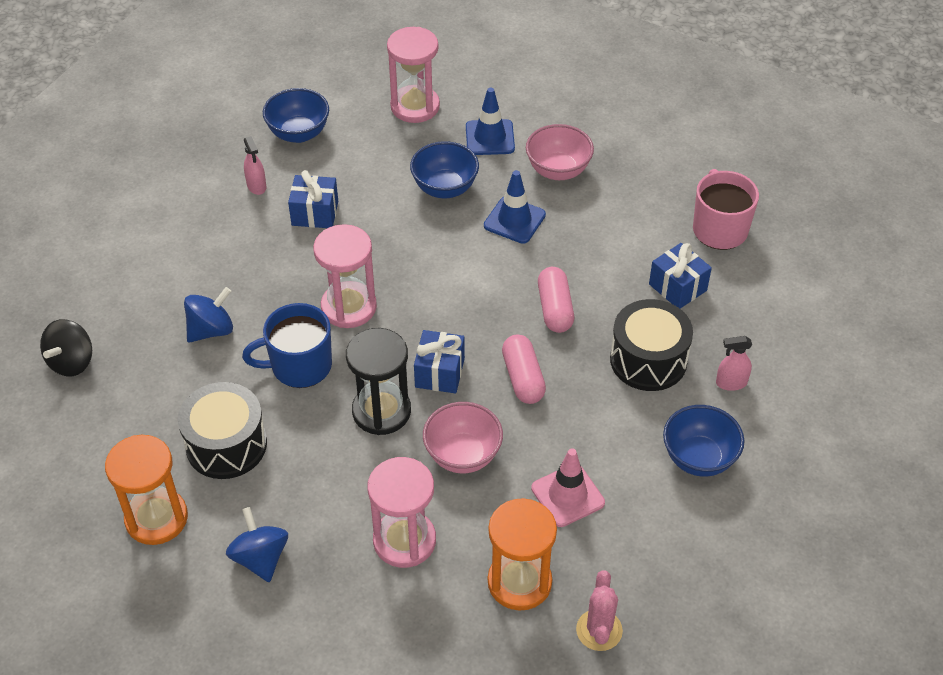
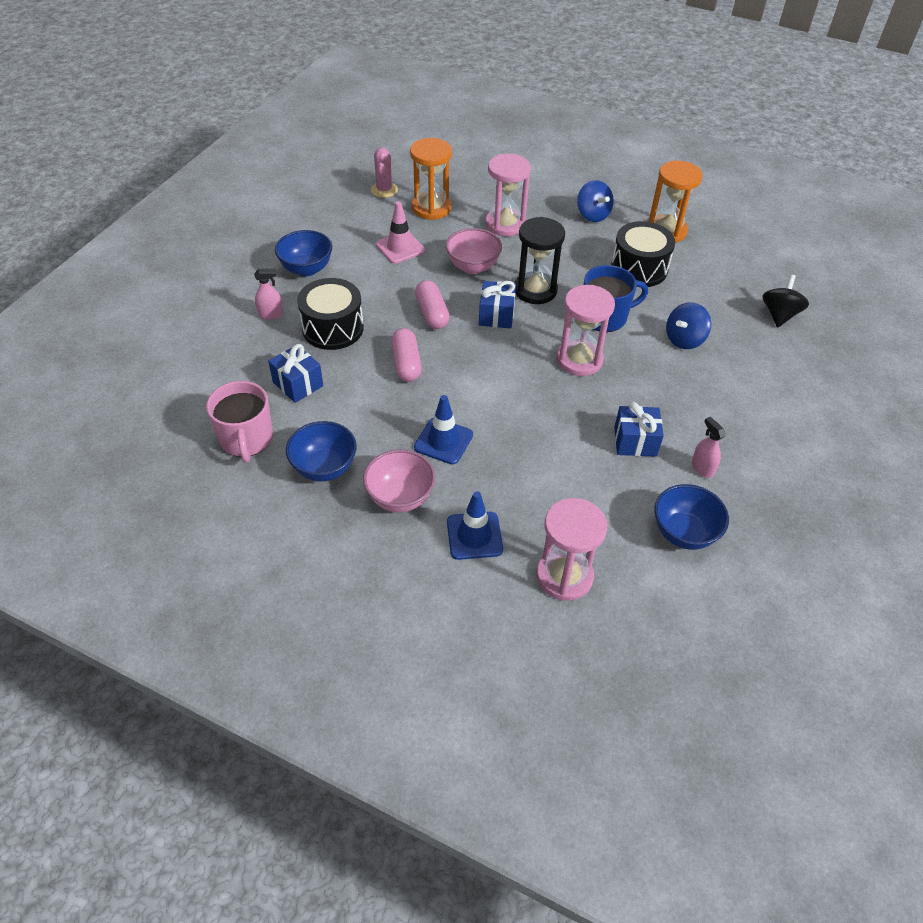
camera: 175 degrees right, 0 degrees up
(445, 188) = (515, 473): blue bowl -> blue bowl (324, 468)

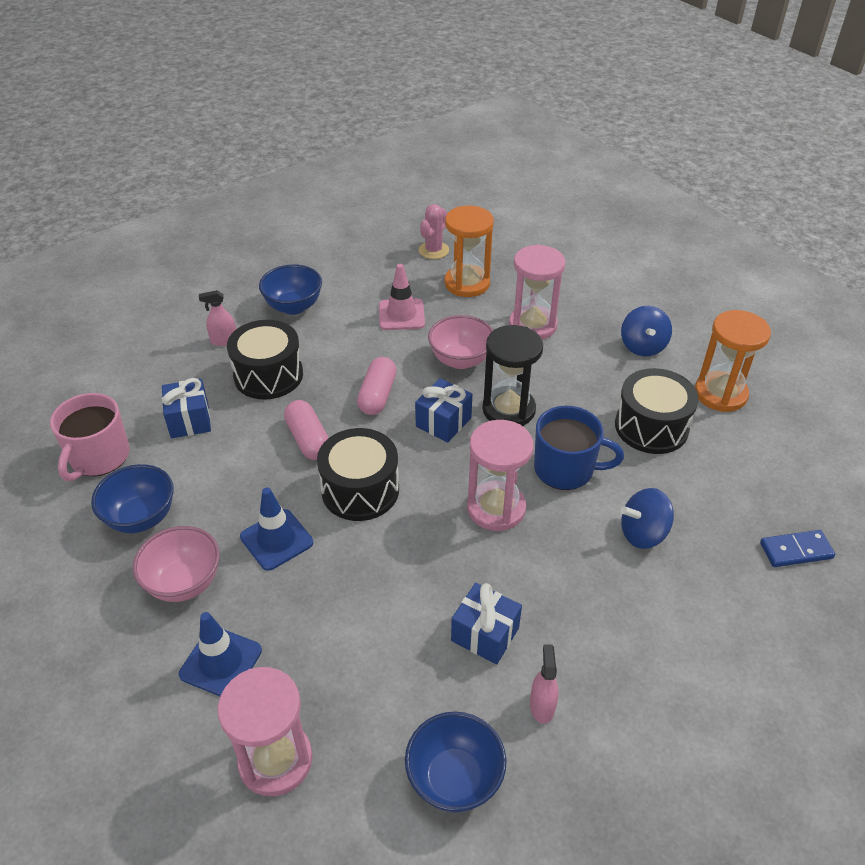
camera: 30 degrees right, 5 degrees down
(271, 314) = (224, 341): pink spray bottle -> pink spray bottle turned 150 degrees clockwise
(406, 363) = (308, 439): pink capsule -> pink capsule turned 45 degrees counterclockwise
(475, 384) = (360, 490): none -> black drum
(779, 315) = (796, 550): black spinning top -> blue domino

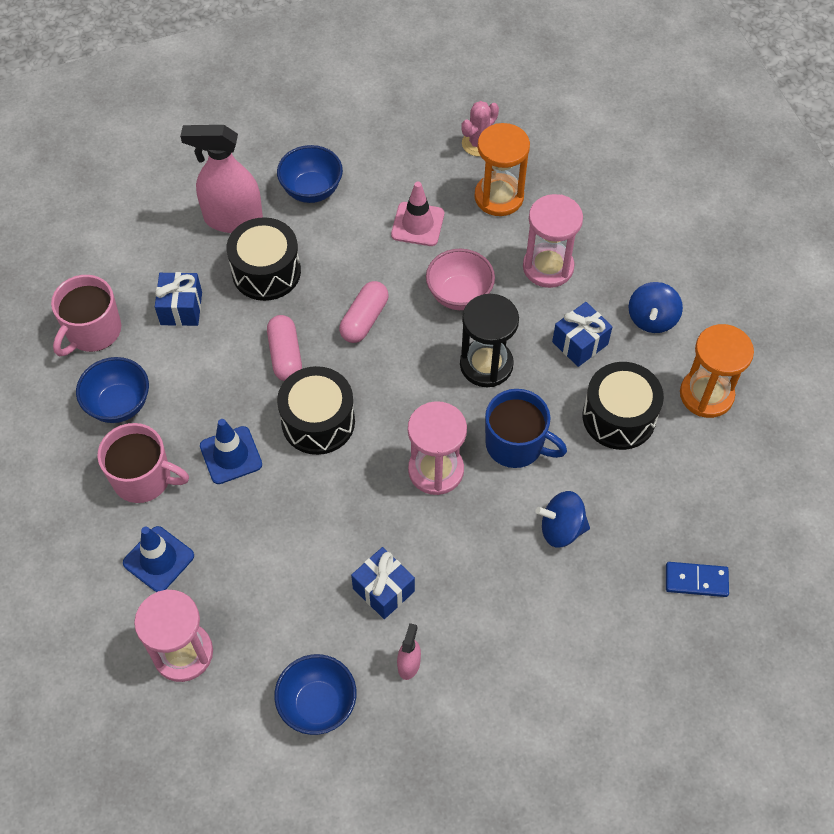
camera: 15 degrees right, 15 degrees up
(184, 582) = (143, 478): pink bowl -> pink mug
(224, 341) = (233, 219): pink spray bottle -> pink spray bottle, size x2.17
(443, 422) = (418, 365): blue gift -> blue gift (580, 343)

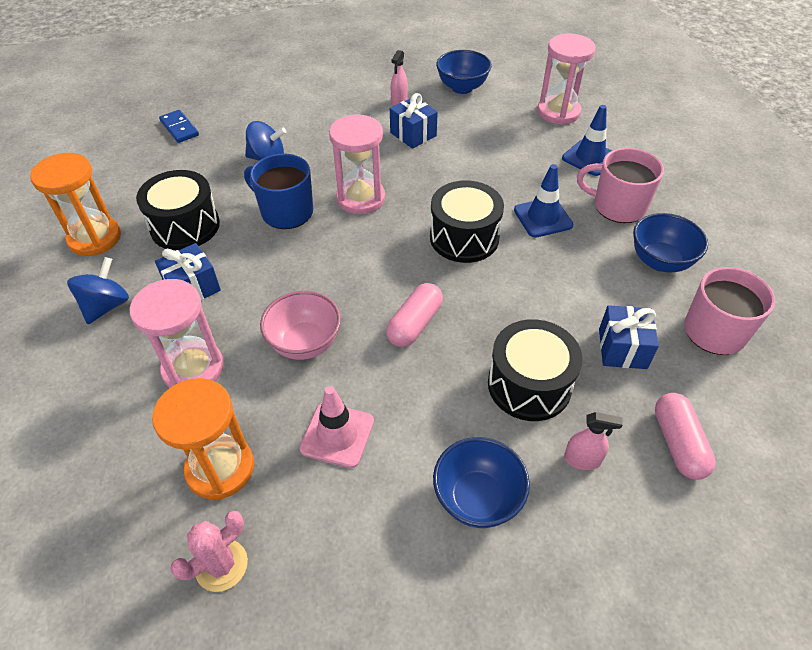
camera: 175 degrees left, 10 degrees down
(233, 219) = (582, 460): pink spray bottle -> pink spray bottle, size x0.46
(285, 355) = (499, 294): pink capsule -> pink capsule (678, 443)
(486, 365) = (294, 274): black hourglass -> none
(696, 580) = (179, 128): blue domino -> blue domino turned 45 degrees clockwise

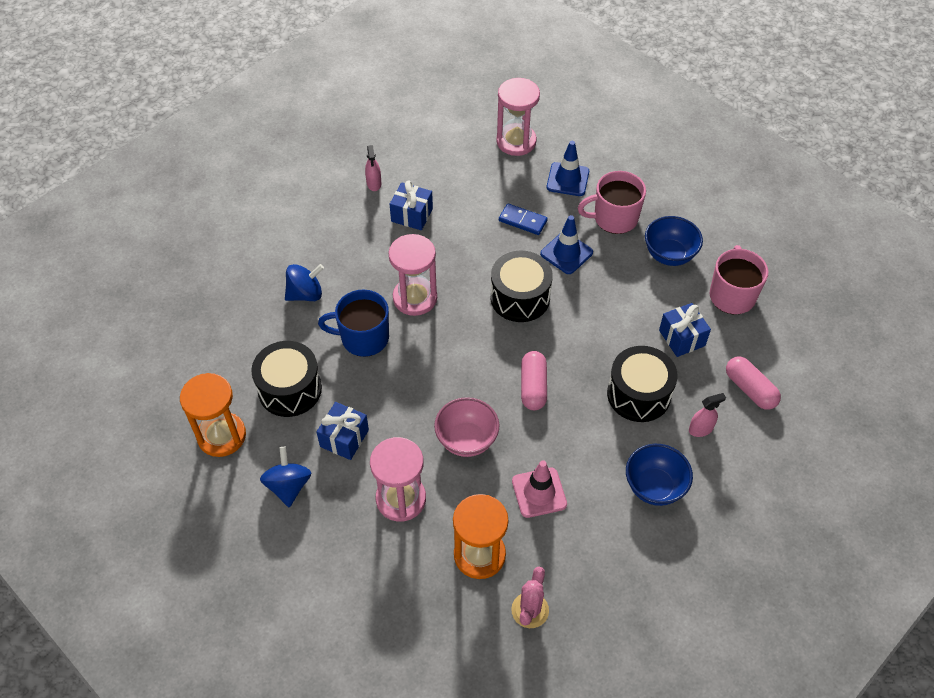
camera: 30 degrees left, 5 degrees up
(179, 128) = (196, 297): blue domino -> blue domino (522, 221)
(462, 88) = (419, 146): blue bowl -> none

